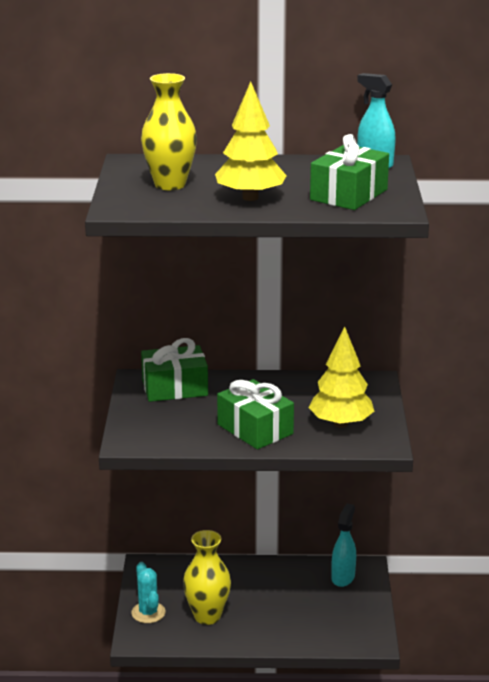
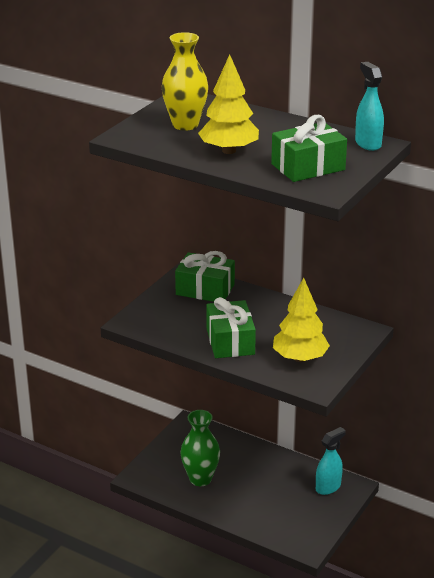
camera: 30 degrees right, 5 degrees up
(148, 613) = (161, 460): turquoise cactus -> none
(207, 616) = (200, 479): yellow vase -> green vase

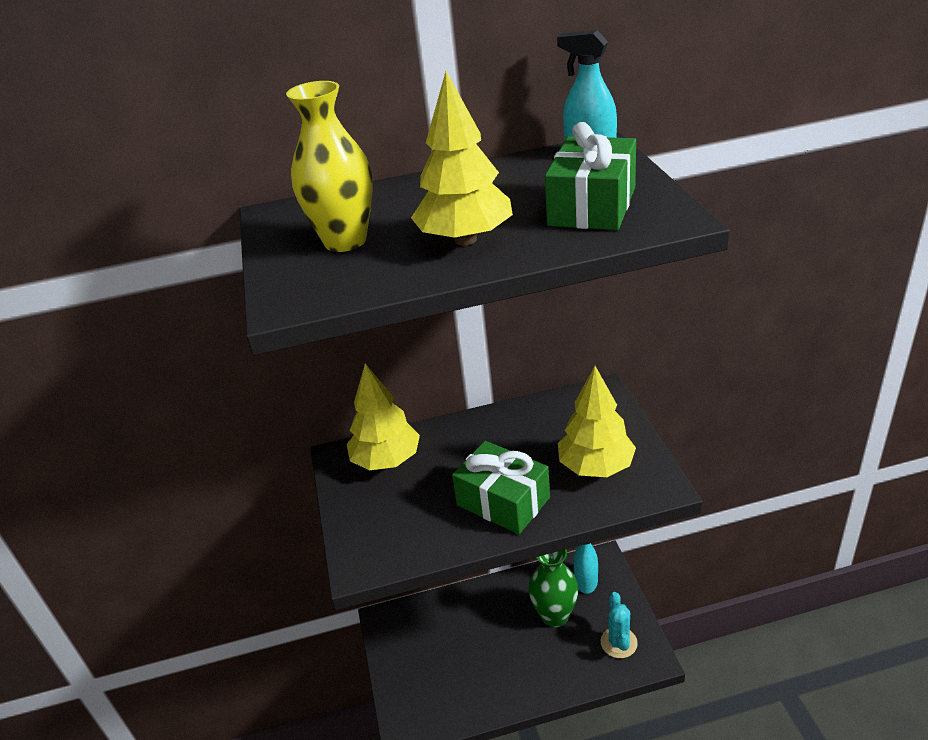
camera: 40 degrees left, 5 degrees up
(200, 479) = (469, 672): green vase -> green vase (554, 615)
(205, 289) = (386, 460): green gift -> yellow tree
(300, 527) = (618, 642): none -> turquoise cactus

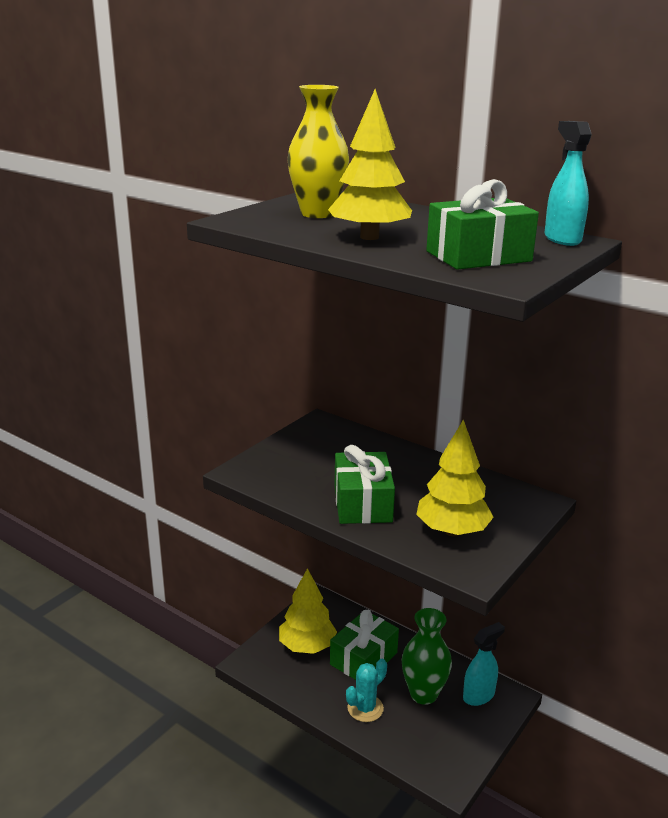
camera: 45 degrees right, 10 degrees down
(386, 460) = (340, 440): yellow tree -> yellow tree (307, 646)
(481, 632) = (363, 658): none -> green gift
(618, 642) = (442, 750): turquoise cactus -> turquoise cactus (365, 708)

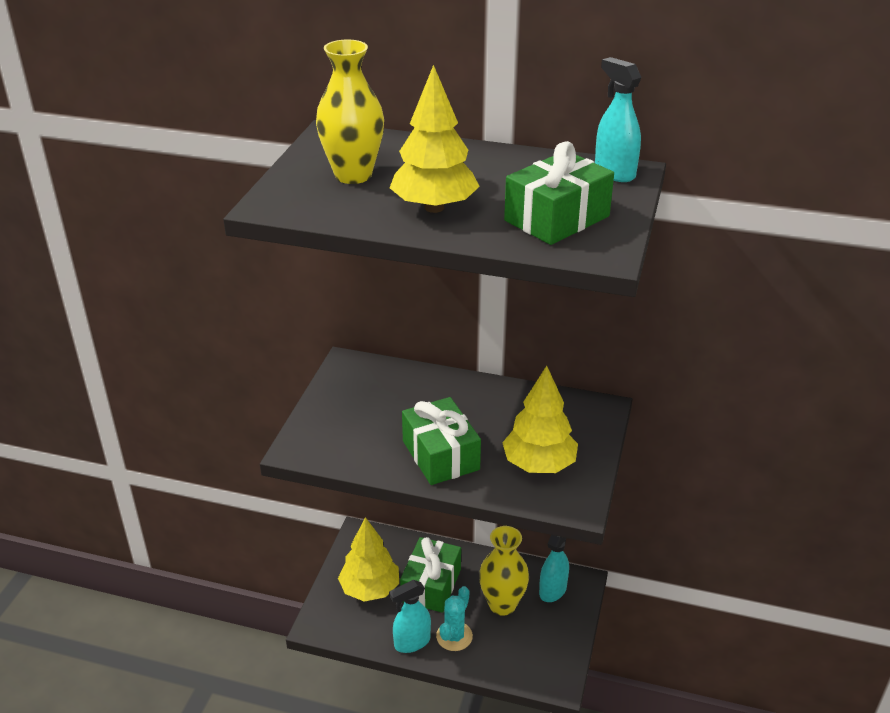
camera: 20 degrees left, 10 degrees up
(323, 702) = (412, 642): none -> turquoise spray bottle
(423, 694) = (502, 604): green vase -> yellow vase

